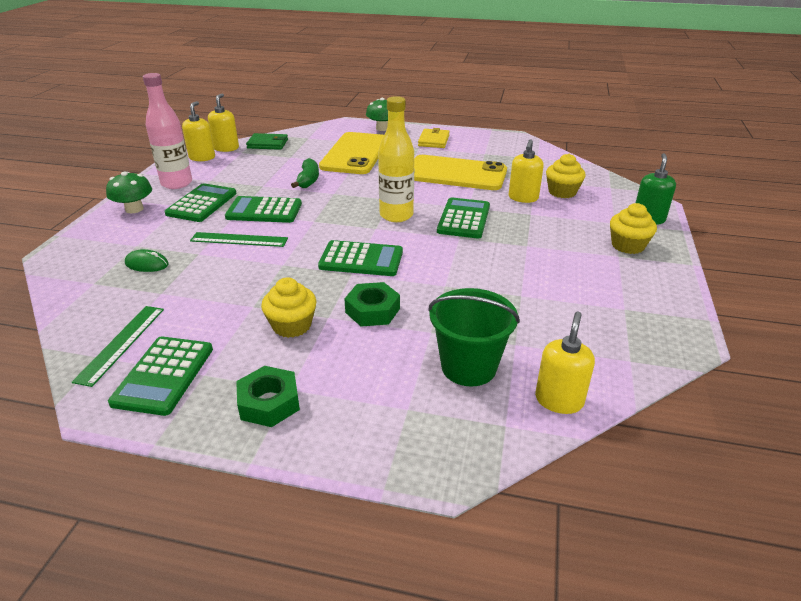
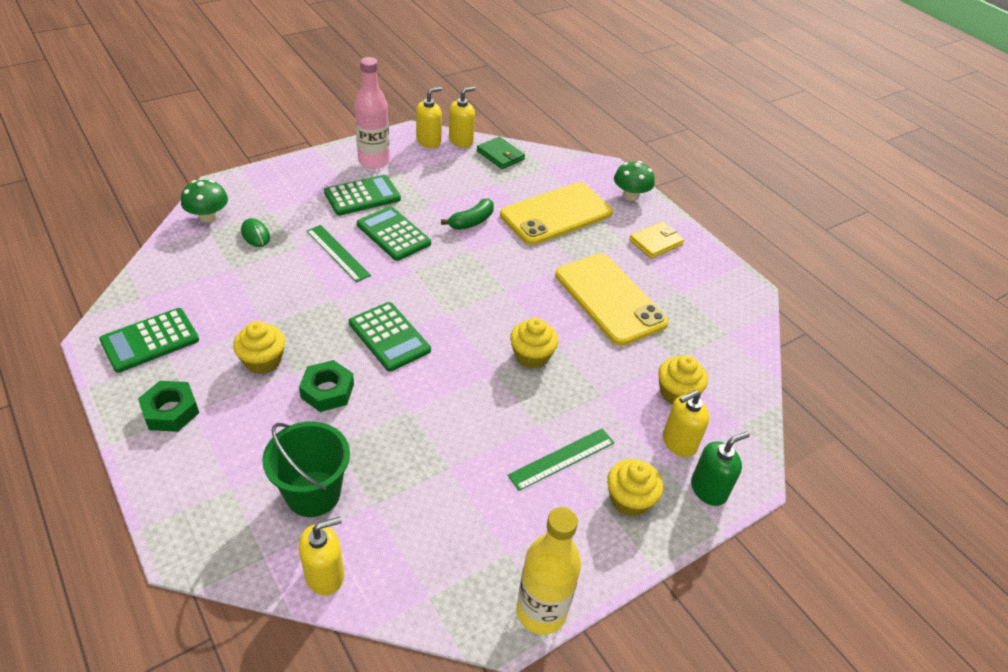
camera: 40 degrees right, 10 degrees up
(121, 343) = (161, 296): green ruler -> green ruler (562, 459)
(134, 209) = (314, 172): green mushroom -> green mushroom (208, 216)
(396, 215) = (482, 311): yellow bottle -> yellow bottle (541, 611)
(464, 219) = (531, 356): green calculator -> yellow cupcake
(523, 198) = (625, 372): yellow soap dispenser -> yellow soap dispenser (679, 442)

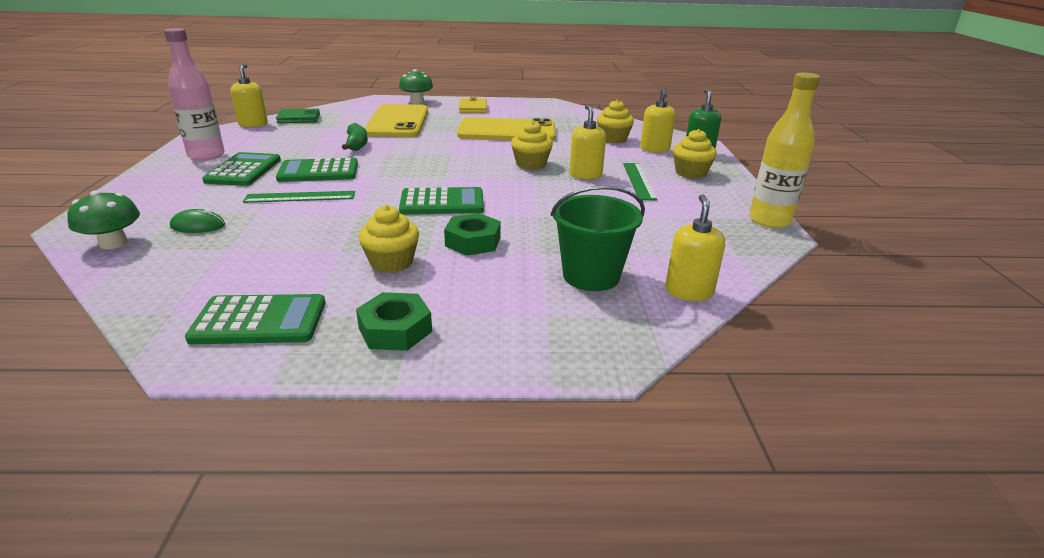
camera: 55 degrees left, 15 degrees down
(150, 340) = (259, 321): green calculator -> green calculator turned 90 degrees counterclockwise
(429, 141) = (228, 133): yellow soap dispenser -> yellow soap dispenser (585, 175)

